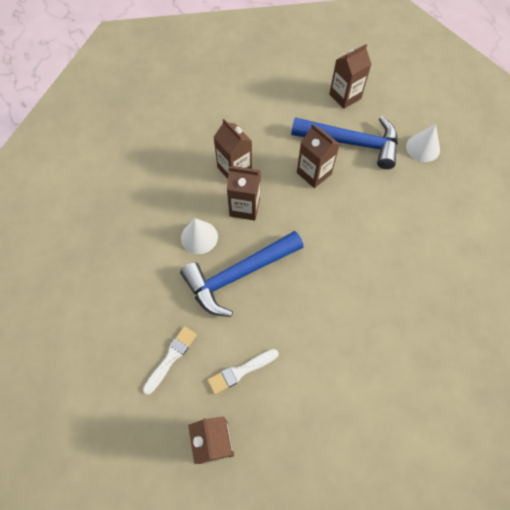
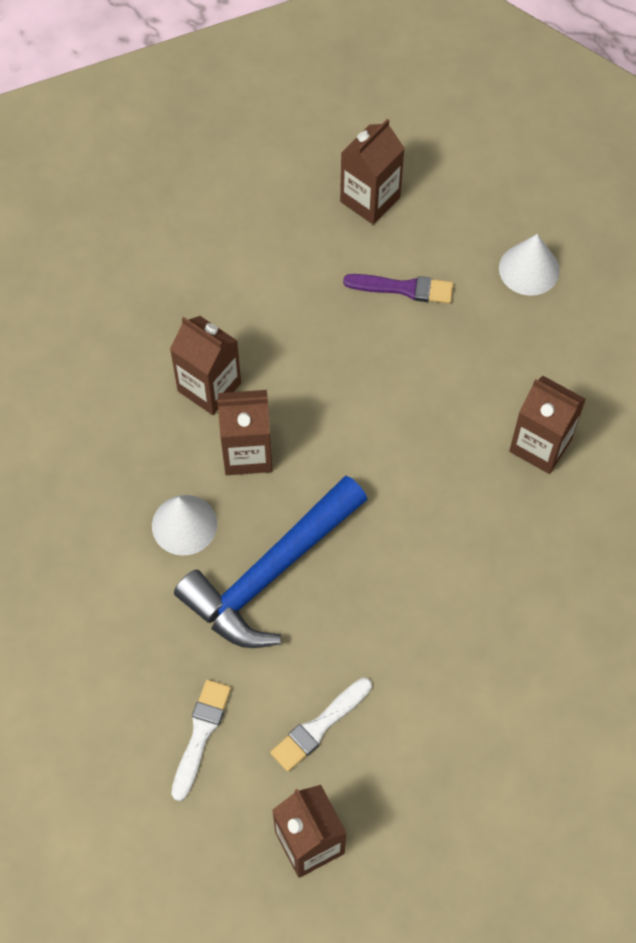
camera: 15 degrees left, 0 degrees up
(314, 173) = (351, 361): brown carton -> brown carton (540, 445)
(352, 143) = (404, 288): blue hammer -> purple brush

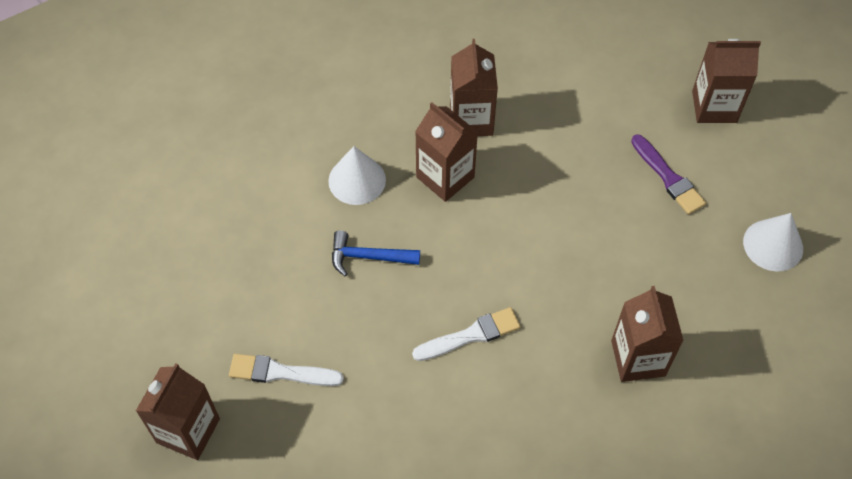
camera: 50 degrees right, 5 degrees down
(201, 734) = (213, 302): white brush -> white brush (471, 335)
(270, 574) = (368, 257): blue hammer -> blue hammer, size x0.47

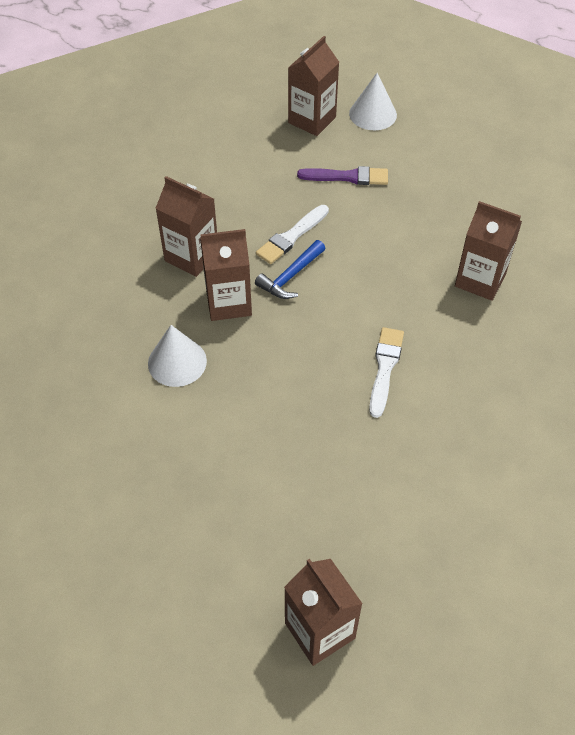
camera: 55 degrees left, 5 degrees down
(280, 372) = (317, 522): white brush -> white brush (291, 237)
(368, 257) = (257, 395): blue hammer -> blue hammer (290, 276)
(773, 245) = (447, 158): white cone -> white cone (373, 114)

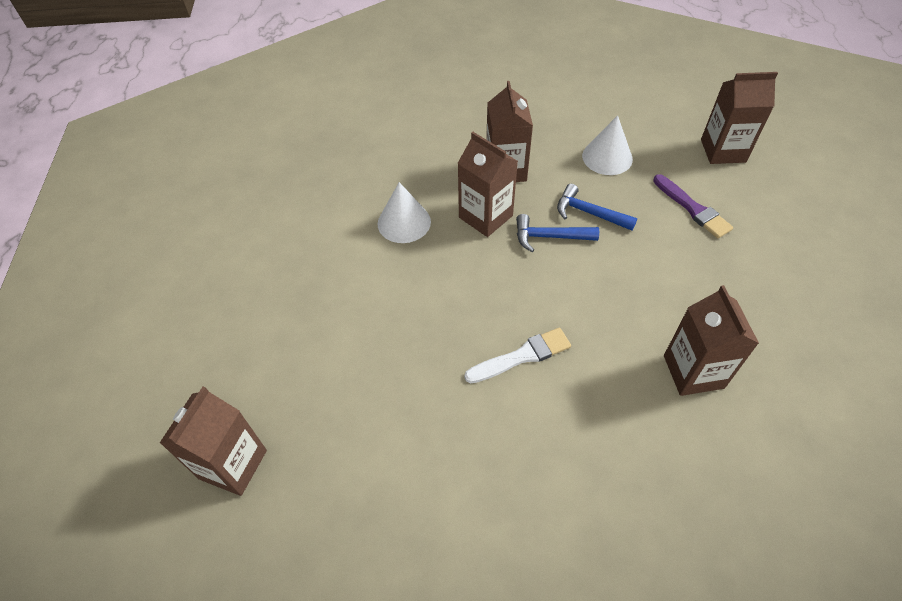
camera: 55 degrees right, 0 degrees up
(291, 237) = (589, 213): white brush -> blue hammer
(373, 114) = (782, 182): white cone -> white cone (607, 157)

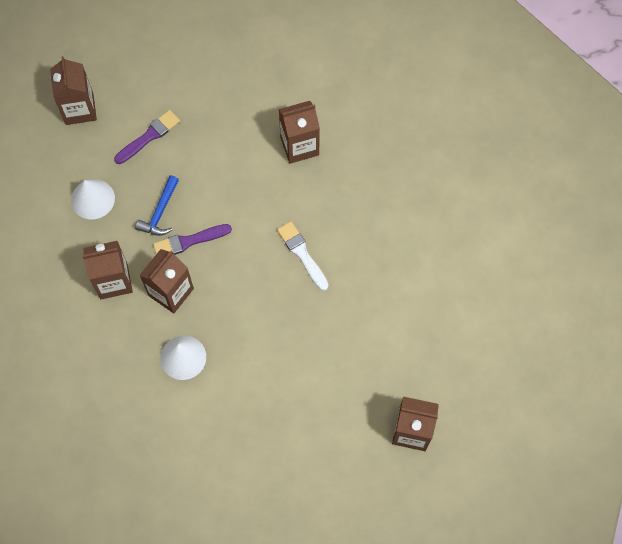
camera: 100 degrees left, 15 degrees up
(549, 237) = (189, 241): blue hammer -> purple brush

